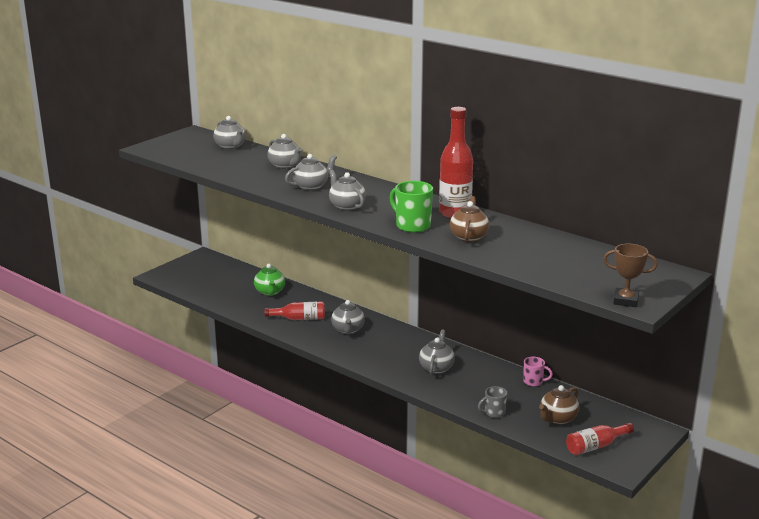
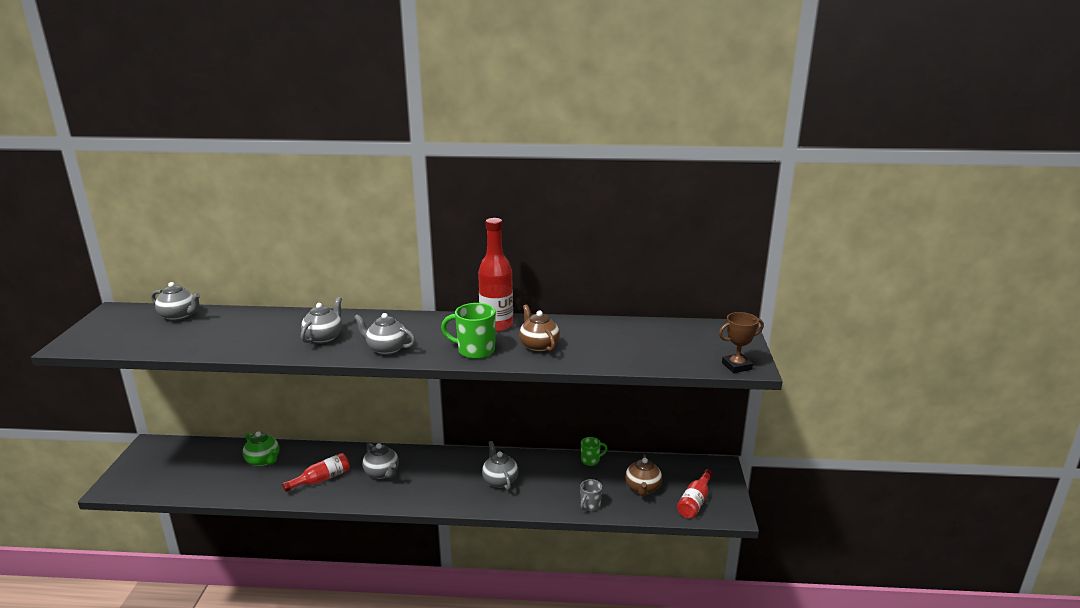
camera: 35 degrees left, 0 degrees up
(285, 166) = (268, 322): grey teapot -> none
(533, 382) = (591, 460): pink mug -> green mug

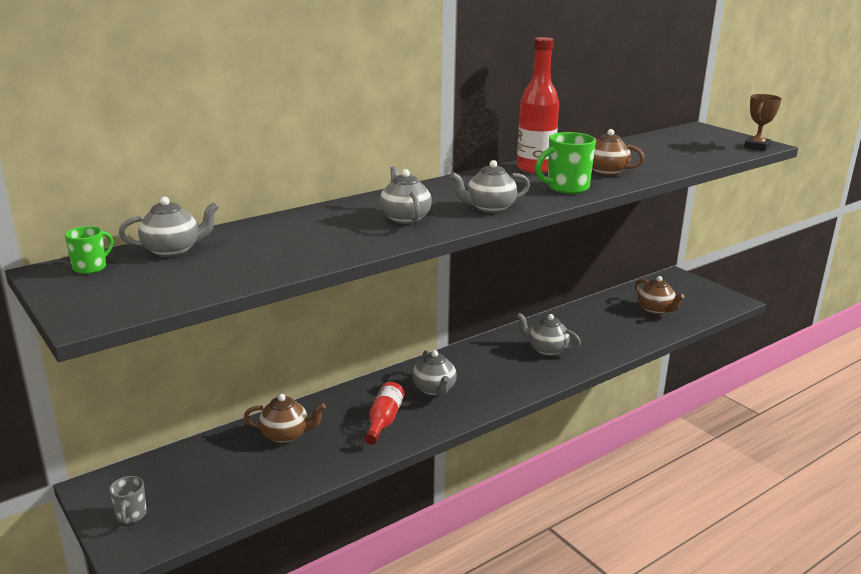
camera: 40 degrees left, 0 degrees up
(263, 461) = (286, 435): green teapot -> brown teapot
(382, 473) = (434, 389): grey teapot -> grey teapot turned 60 degrees clockwise
(590, 505) = (643, 336): grey mug -> grey mug (131, 515)
(591, 460) = (587, 307): green mug -> green mug (91, 267)
(695, 502) = (702, 303): red bottle -> none

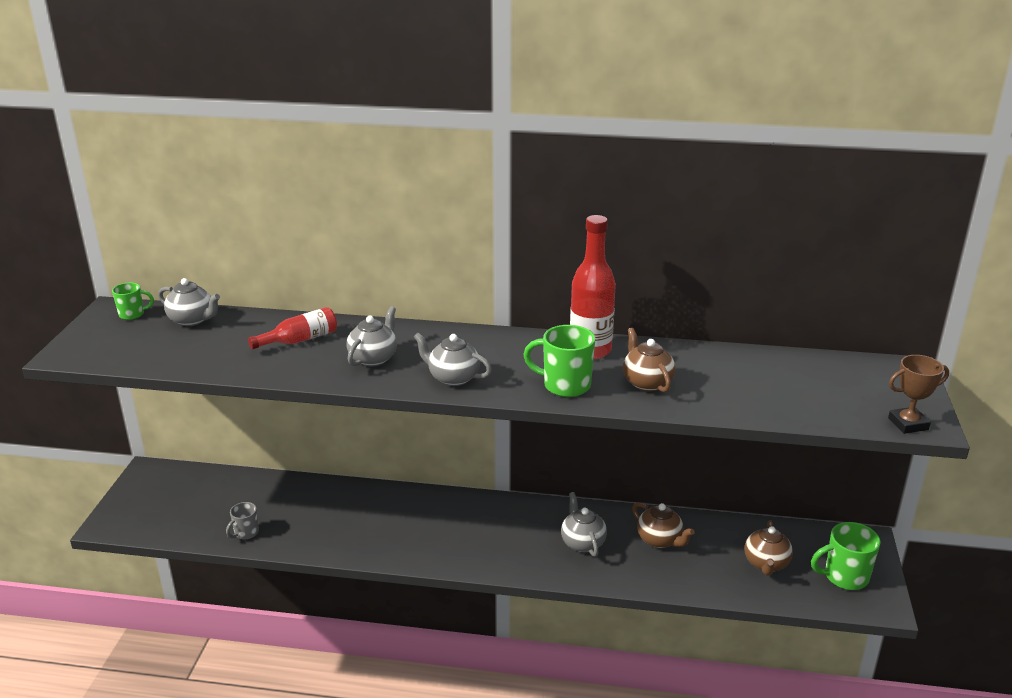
camera: 45 degrees right, 5 degrees up
(131, 515) = (137, 502): grey mug -> grey mug (245, 533)
(286, 435) = (287, 500): brown teapot -> brown teapot (660, 540)
(384, 421) = (360, 528): red bottle -> red bottle (299, 340)
(434, 389) = (434, 524): grey teapot -> none
(698, 297) = (844, 577): none -> green mug

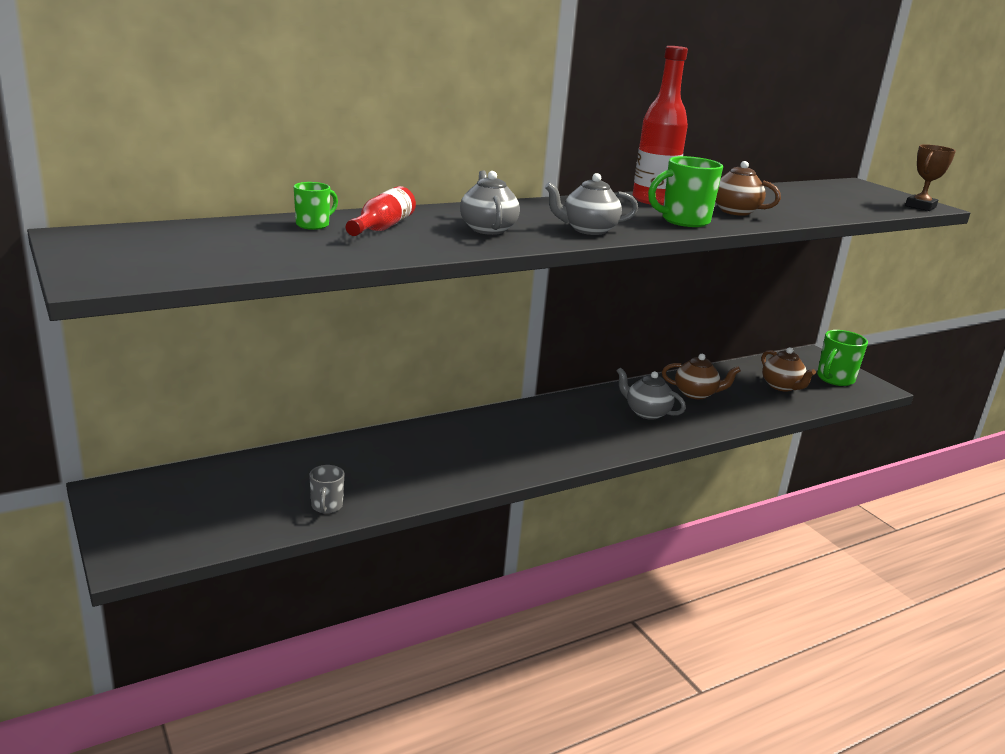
camera: 40 degrees left, 5 degrees down
(132, 314) = (120, 236): green mug -> green mug (313, 225)
(192, 320) = (216, 230): grey teapot -> none

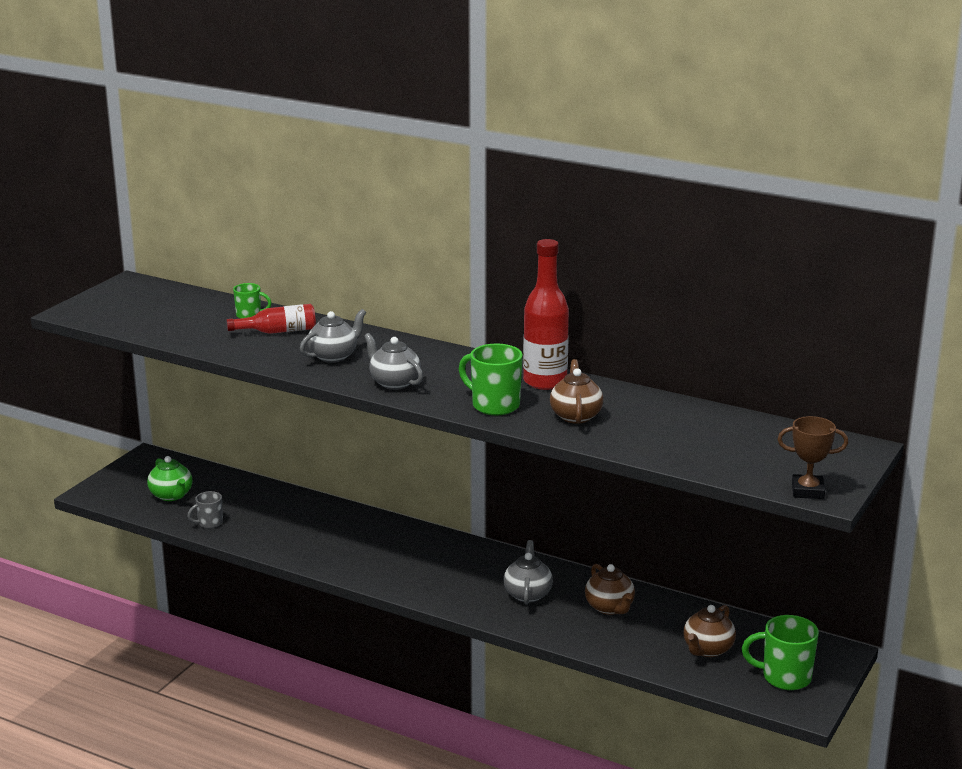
camera: 60 degrees right, 0 degrees up
(228, 507) = (171, 495): none -> green teapot

